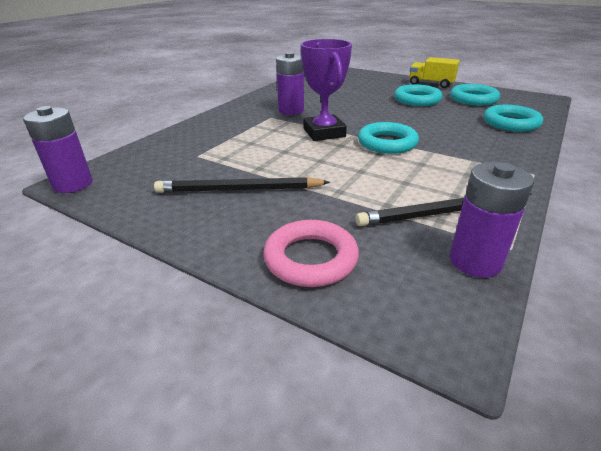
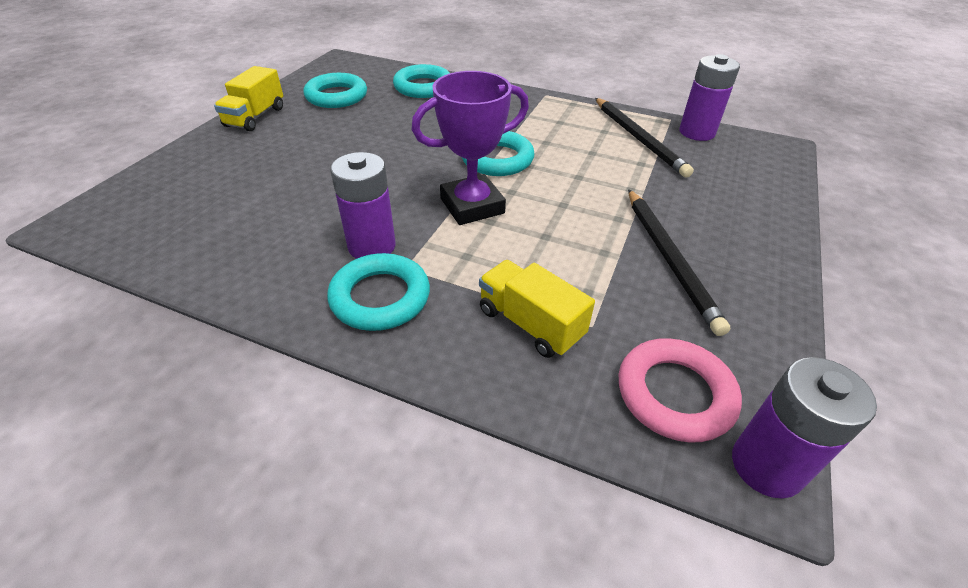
camera: 100 degrees left, 10 degrees up
(210, 141) = (530, 323): none -> yellow truck
(310, 258) = (751, 199): pink ring -> pink ring (675, 394)
(417, 100) = (332, 132): turquoise ring -> turquoise ring (380, 297)

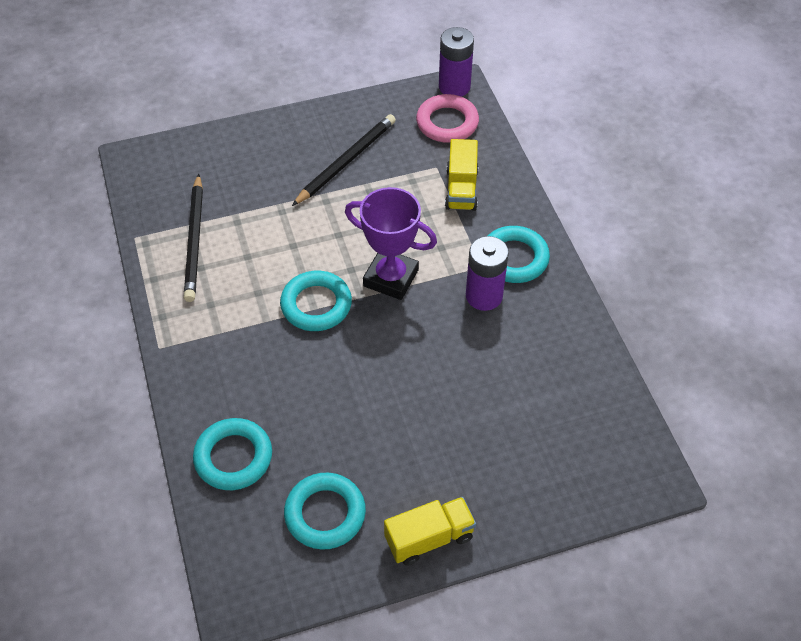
camera: 130 degrees left, 10 degrees up
(638, 138) = (195, 240): black pencil -> black pencil turned 150 degrees clockwise
(697, 132) = (149, 211): purple battery -> none

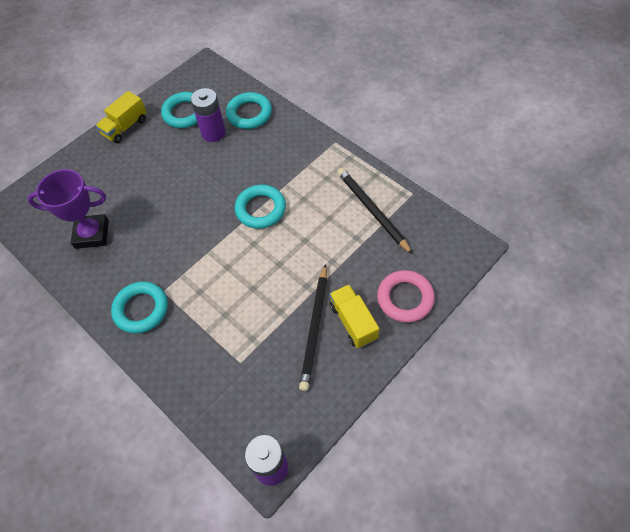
camera: 155 degrees right, 5 degrees up
(391, 278) = (223, 250): purple trophy -> purple trophy (92, 234)
(447, 123) = (255, 416): pink ring -> pink ring (405, 298)
(461, 189) = (208, 351): yellow truck -> yellow truck (353, 322)
(484, 296) = (151, 269): purple battery -> purple battery (213, 133)

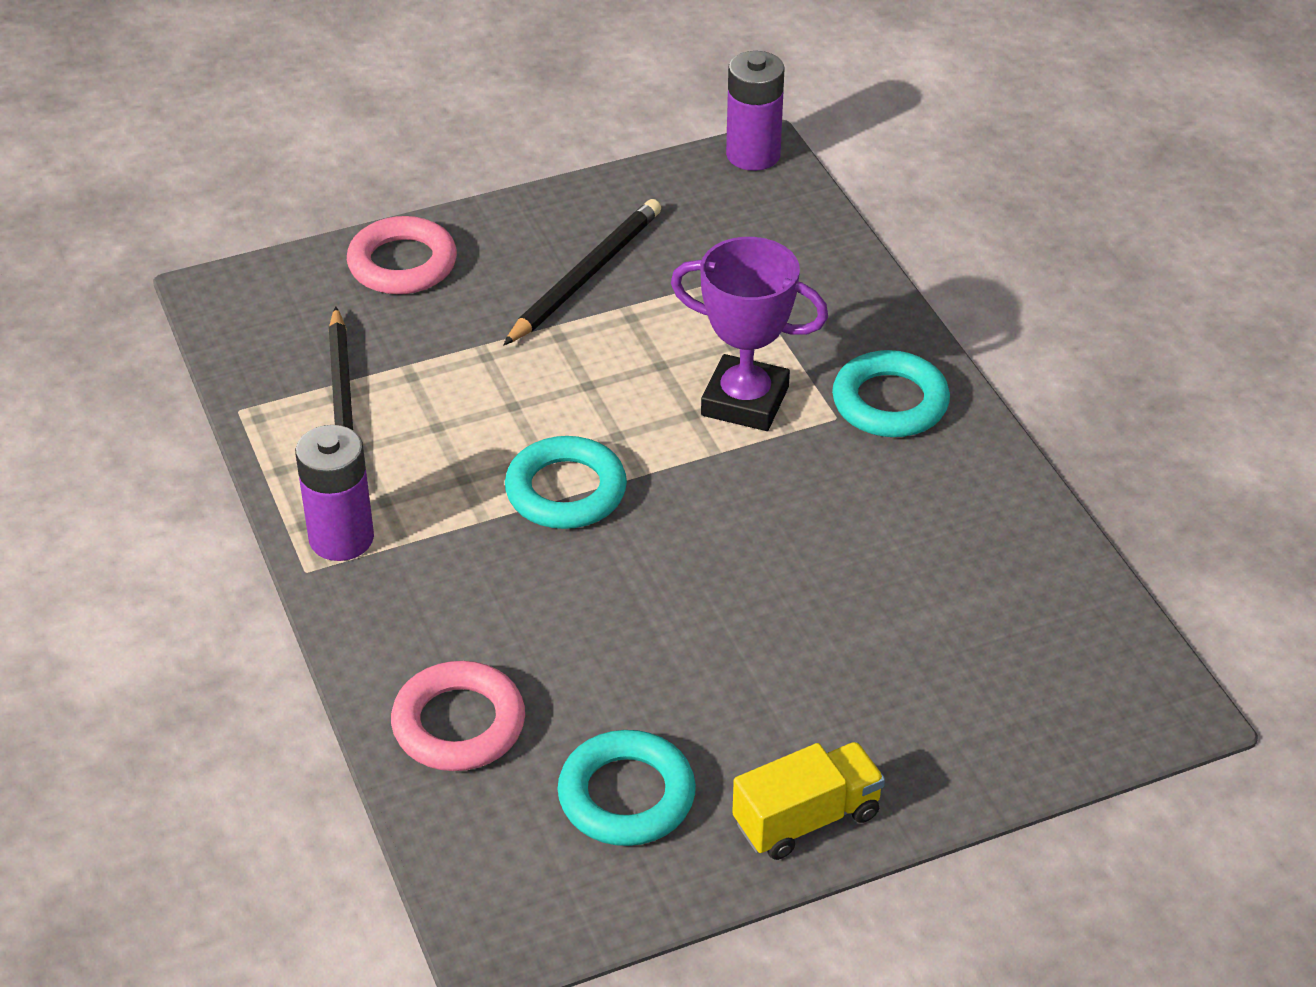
camera: 160 degrees left, 15 degrees down
(92, 234) = (960, 573): purple trophy -> purple trophy (745, 401)
(213, 133) = (579, 707): purple battery -> purple battery (341, 538)
(249, 114) = (459, 724): turquoise ring -> pink ring
(353, 322) = (514, 263): yellow truck -> none

